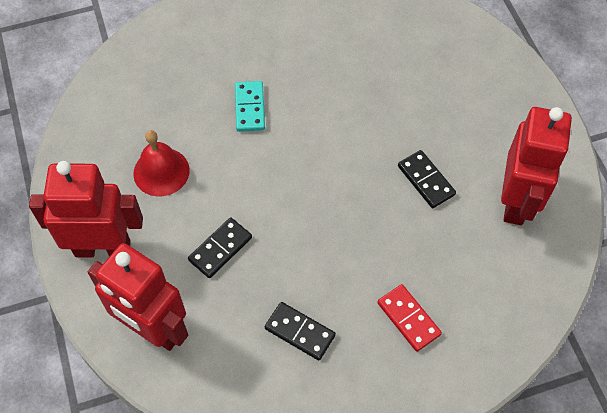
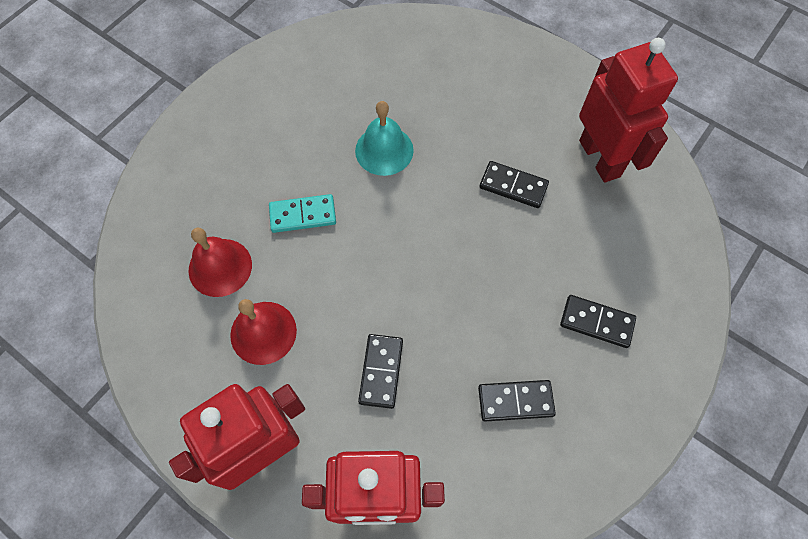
camera: 35 degrees left, 5 degrees up
(166, 110) = (220, 267): none -> red bell
(250, 108) = (303, 215): turquoise domino -> turquoise domino turned 60 degrees counterclockwise
(346, 96) = (384, 150): none -> turquoise bell
(408, 318) = (597, 322): red domino -> black domino

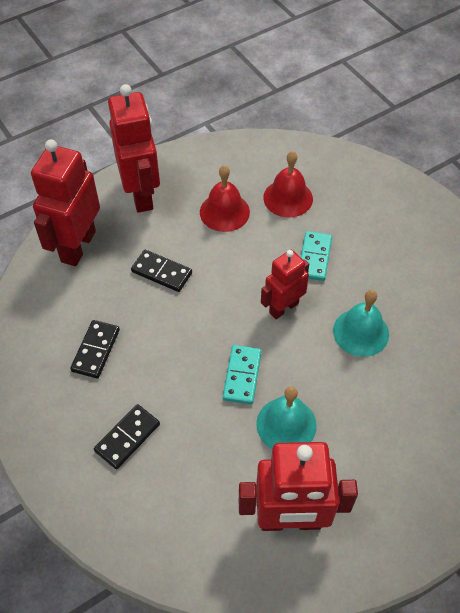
camera: 110 degrees right, 10 degrees down
(381, 226) = (283, 307): none -> red robot
(479, 240) = (242, 376): none -> turquoise domino
(513, 186) = (286, 424): black domino -> turquoise bell

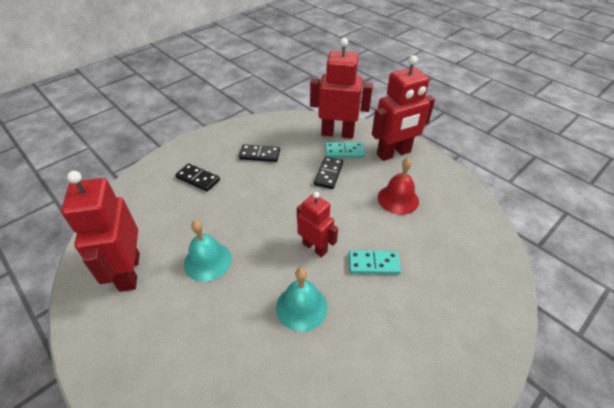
camera: 80 degrees right, 10 degrees down
(242, 376) = (248, 229): turquoise domino -> turquoise domino (344, 152)
(288, 198) = (432, 238): red bell -> none

